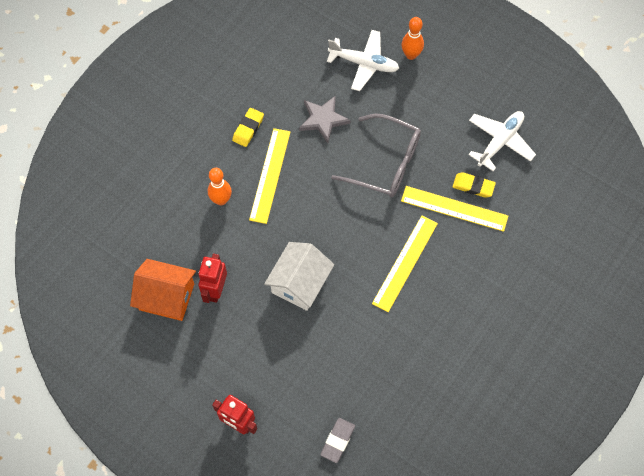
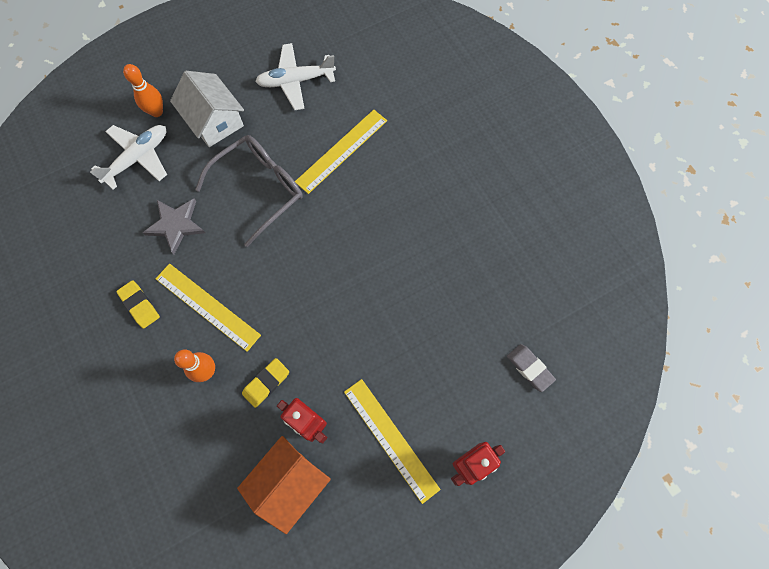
camera: 65 degrees left, 5 degrees up
(299, 283) = (345, 330): white house -> white house (214, 121)
(405, 263) = (374, 220): yellow ruler -> yellow ruler (391, 439)
(473, 186) = (328, 124): yellow eraser -> yellow eraser (266, 383)
(500, 142) = (296, 81): white plane -> white plane turned 75 degrees counterclockwise

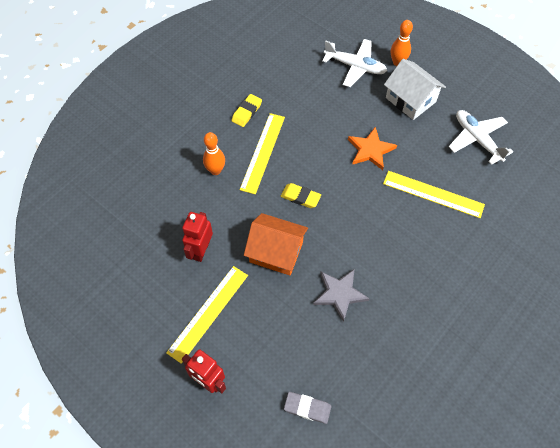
camera: 70 degrees right, 10 degrees down
(176, 225) = (315, 109): grey star -> grey star (339, 294)
(214, 121) = (410, 100): white house -> white house turned 75 degrees counterclockwise
(260, 188) = (370, 150): grey glasses -> orange star
(266, 383) = (221, 211): yellow eraser -> yellow eraser (300, 197)
(289, 483) = (154, 253): orange house -> orange house (276, 252)
(529, 368) = (307, 408): grey eraser -> grey eraser turned 75 degrees clockwise

